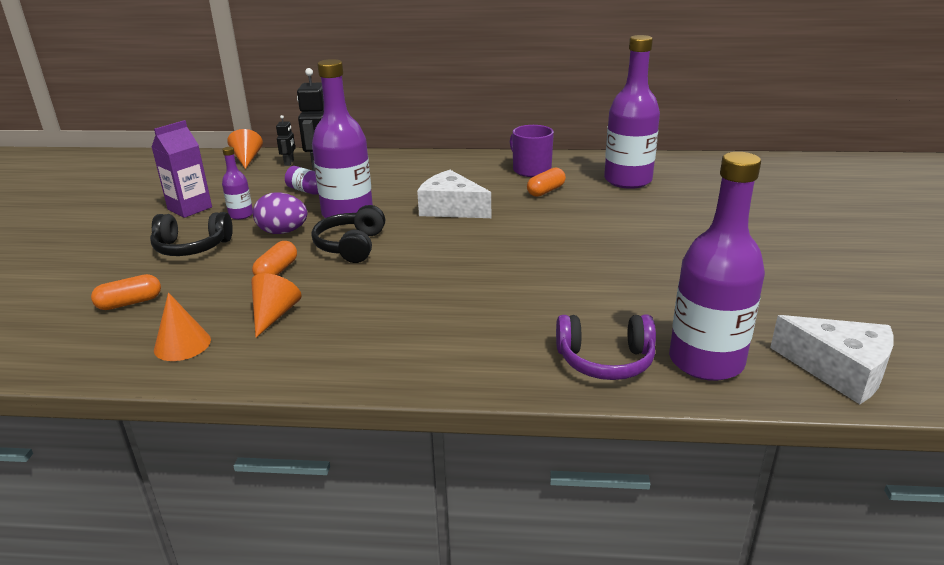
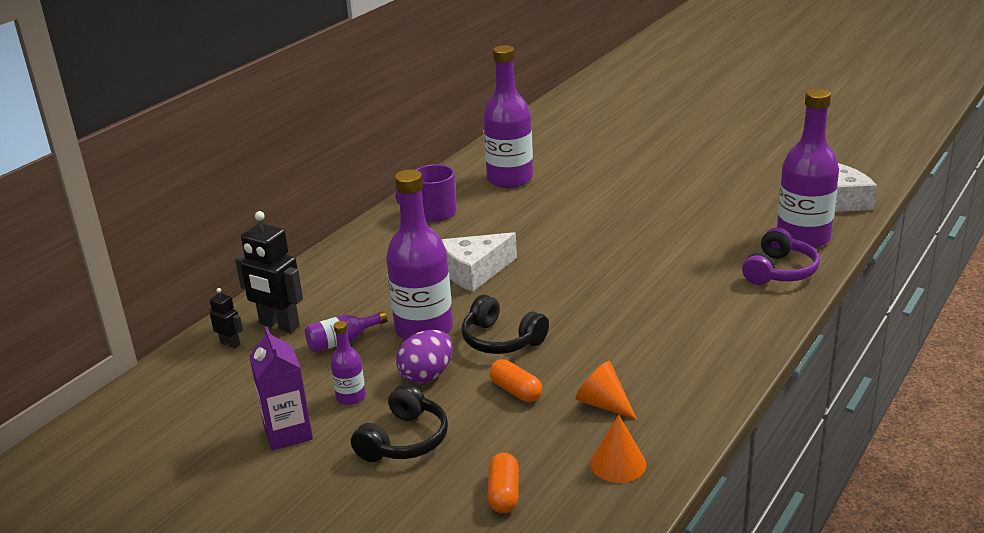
camera: 60 degrees left, 0 degrees up
(247, 159) = (175, 373): orange cone -> none
(546, 191) = (489, 219): orange capsule -> none

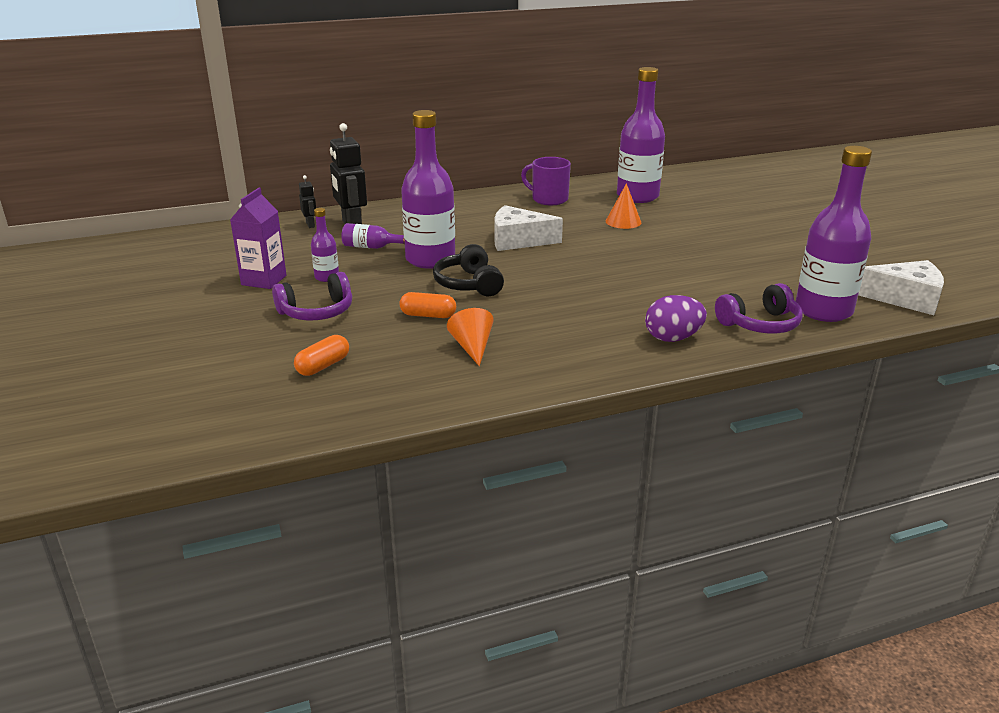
camera: 35 degrees right, 0 degrees up
(404, 440) = (317, 312): black headphones -> purple headphones
(427, 375) = (389, 284): purple egg -> purple egg (672, 338)
(516, 391) = (428, 315): orange capsule -> orange capsule turned 75 degrees counterclockwise
(618, 463) = (421, 385): orange cone -> orange cone (623, 221)

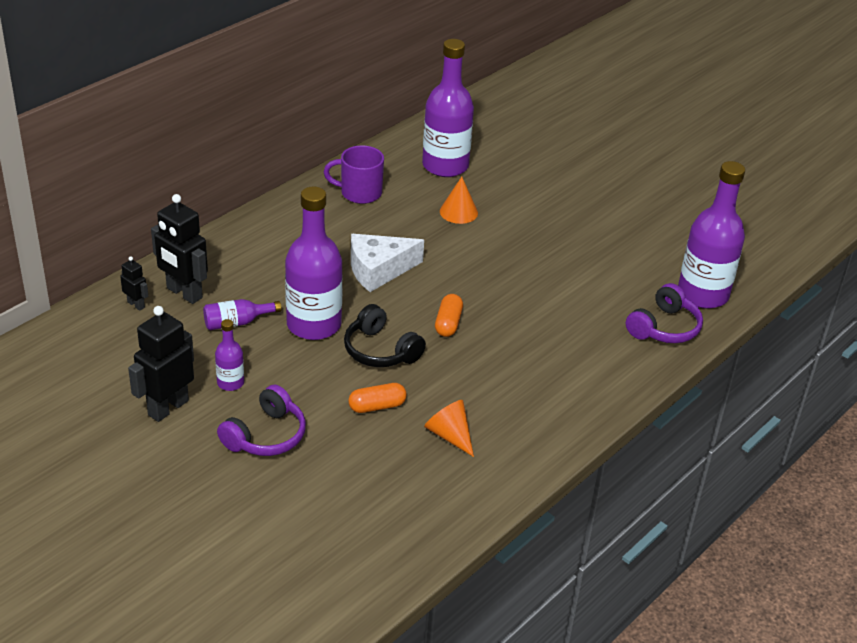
camera: 30 degrees left, 10 degrees up
(264, 280) = (168, 407): purple carton -> black robot
(323, 366) = (336, 504): orange capsule -> orange capsule (448, 323)
(672, 338) = (607, 368): purple egg -> none
(905, 298) = (755, 259): white cheese -> none

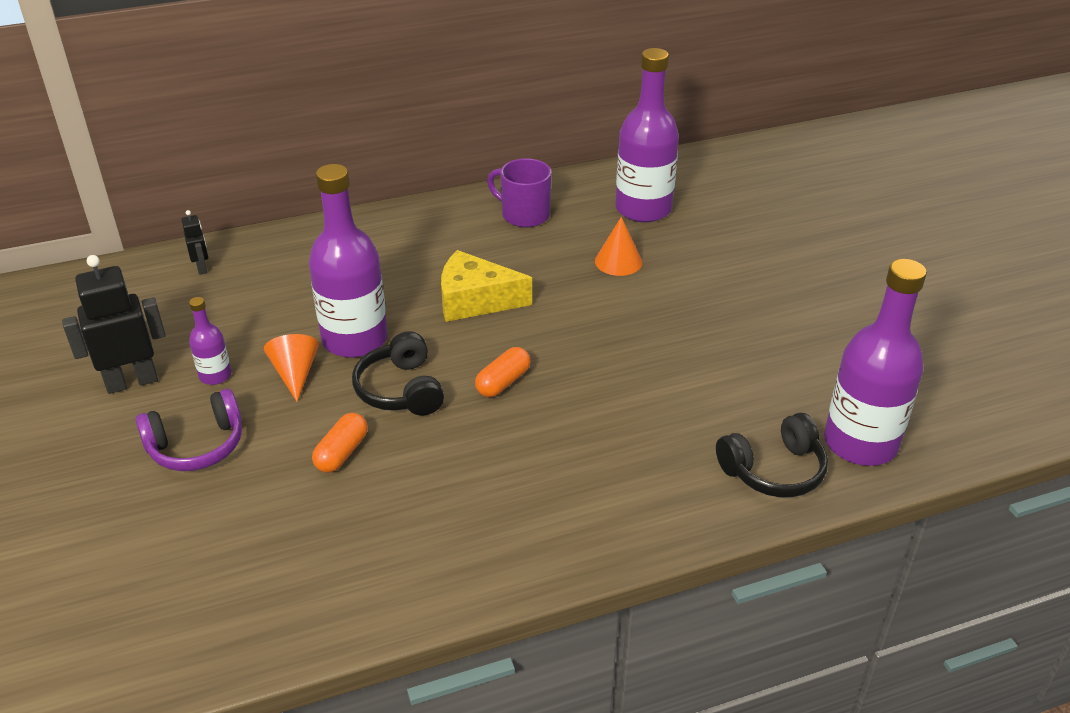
camera: 30 degrees right, 0 degrees up
(184, 293) = (256, 269): black robot -> none
(236, 322) = (279, 314): purple bottle -> none
(377, 406) = (342, 453): orange capsule -> orange capsule turned 75 degrees counterclockwise
(378, 270) = (475, 300): white cheese -> yellow cheese
(450, 435) = (393, 517): orange cone -> orange cone (295, 374)
(664, 327) = (774, 470): purple headphones -> black headphones

